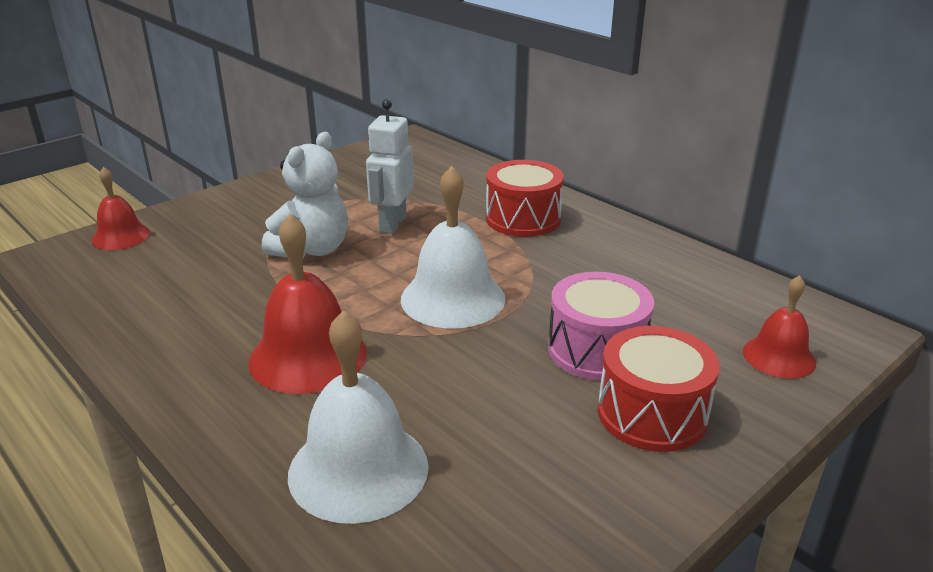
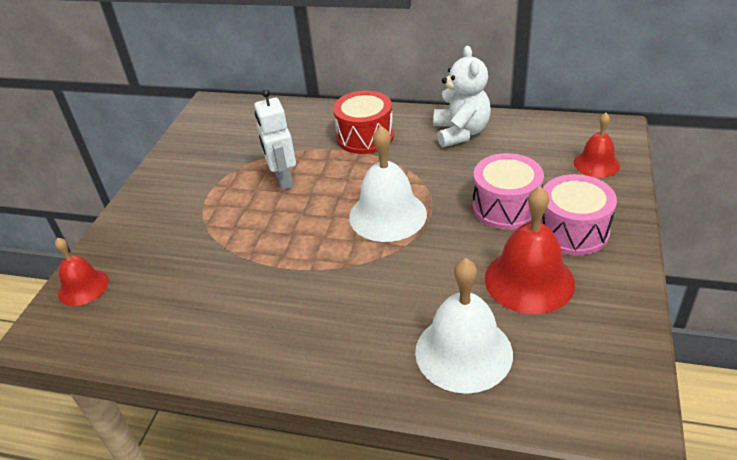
camera: 30 degrees left, 10 degrees up
(308, 356) = (346, 301): red bell -> red bell (529, 280)
(312, 250) = (251, 226): white teddy bear -> white teddy bear (461, 133)
(652, 413) = (572, 231): red drum -> pink drum

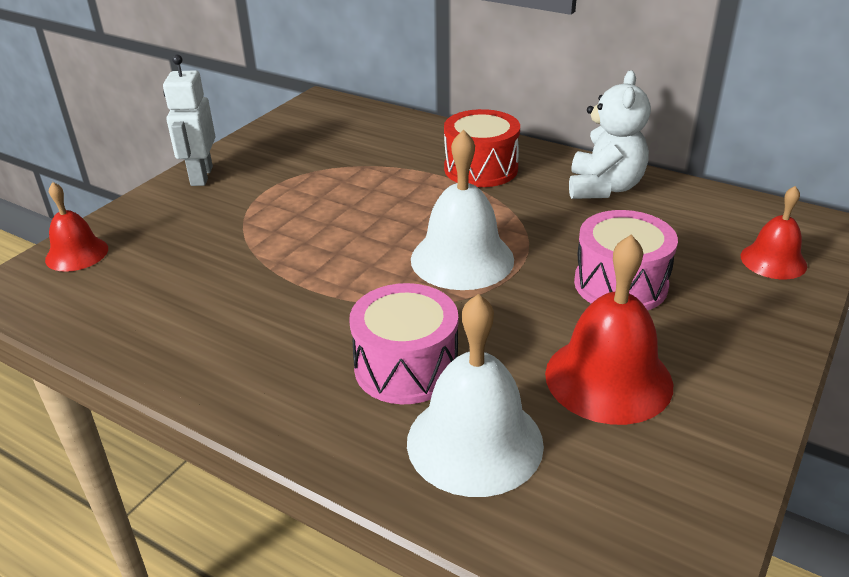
camera: 15 degrees right, 5 degrees down
(283, 180) = (358, 193): white robot -> white robot (201, 176)
(572, 231) = (700, 333): pink drum -> pink drum (406, 367)

